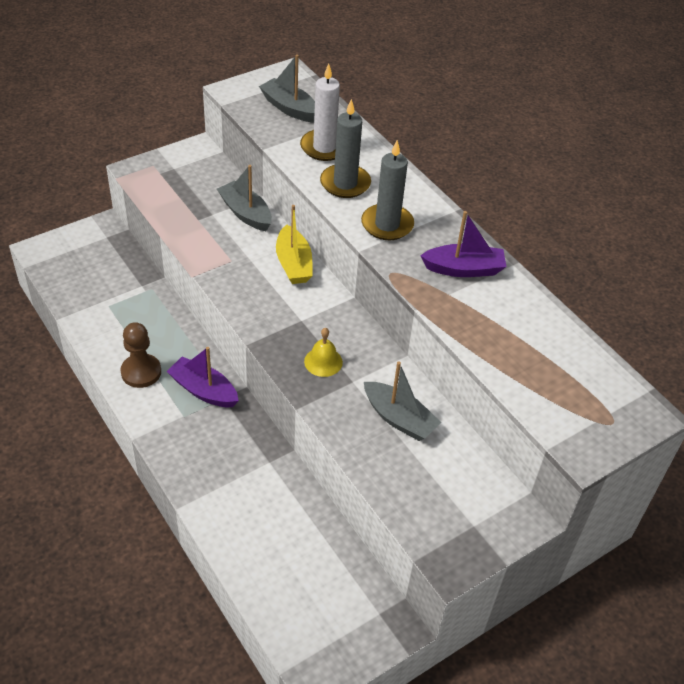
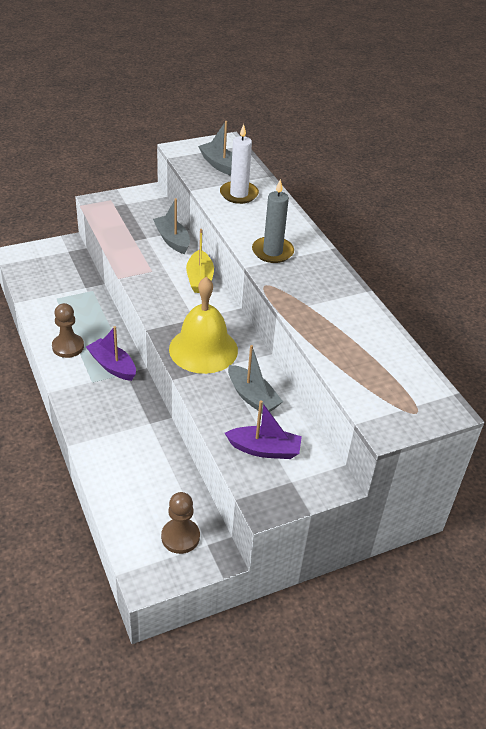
camera: 10 degrees right, 5 degrees down
(323, 362) = (203, 349): yellow bell -> yellow bell, size x2.24
(345, 183) = (247, 220): grey candle -> none
(345, 609) = (180, 537): none -> brown pawn
(464, 269) = (325, 289): purple boat -> purple boat (264, 449)

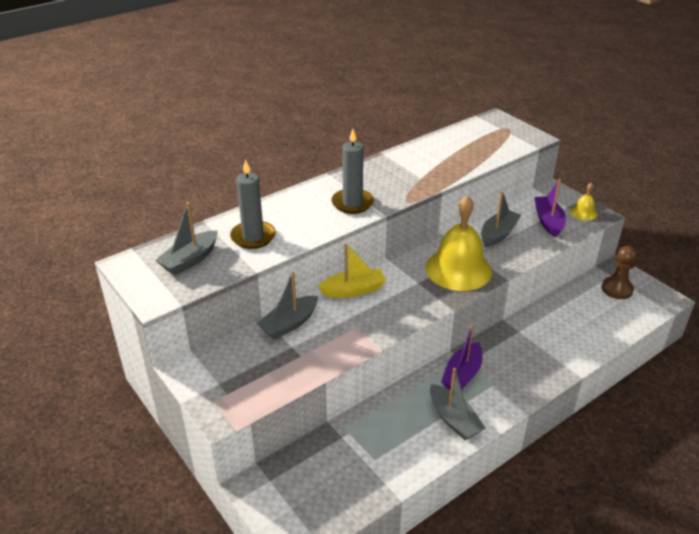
camera: 100 degrees left, 5 degrees down
(68, 347) = (453, 419): brown pawn -> grey boat
(239, 194) = (253, 237): white candle -> grey candle
(273, 492) = (583, 212): none -> yellow bell

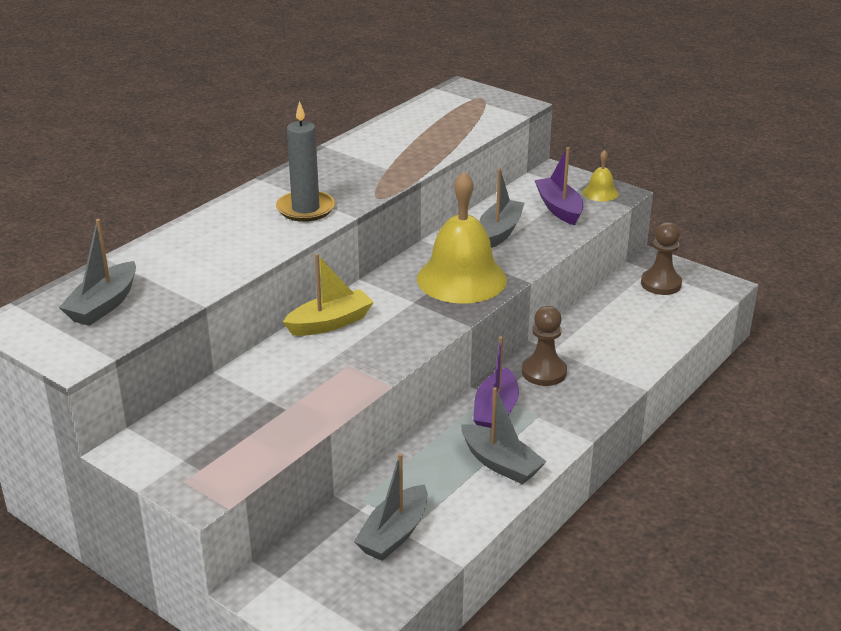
camera: 15 degrees left, 5 degrees down
(253, 237) = (183, 266): grey candle -> none
(289, 324) = (256, 375): grey boat -> grey boat (394, 534)
(507, 348) = (544, 372): none -> brown pawn

